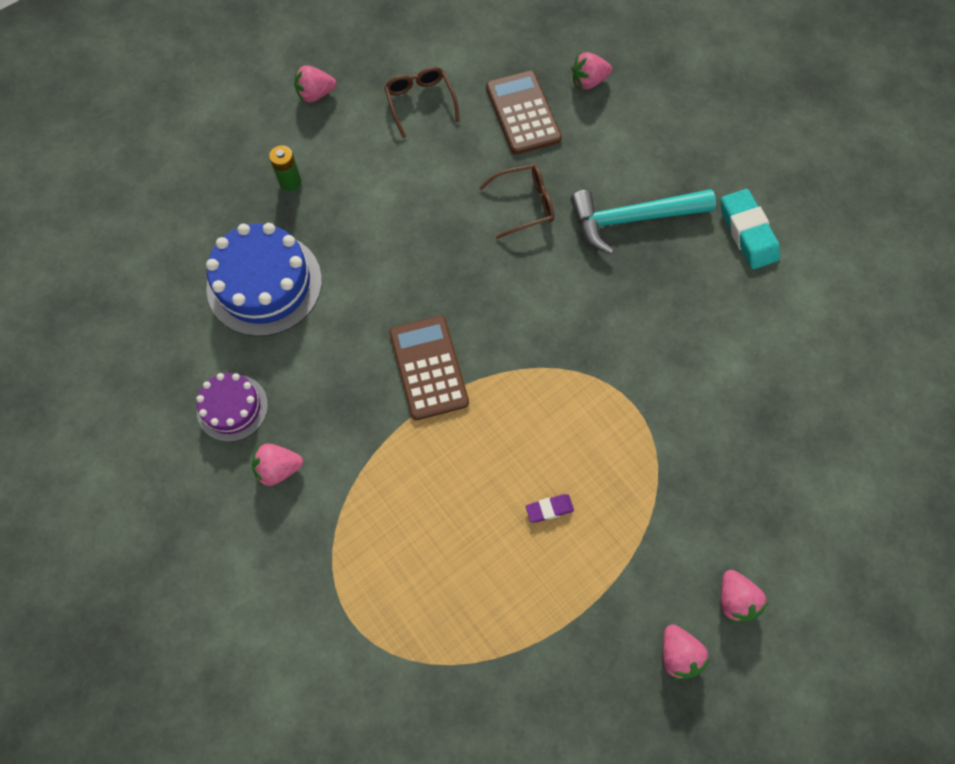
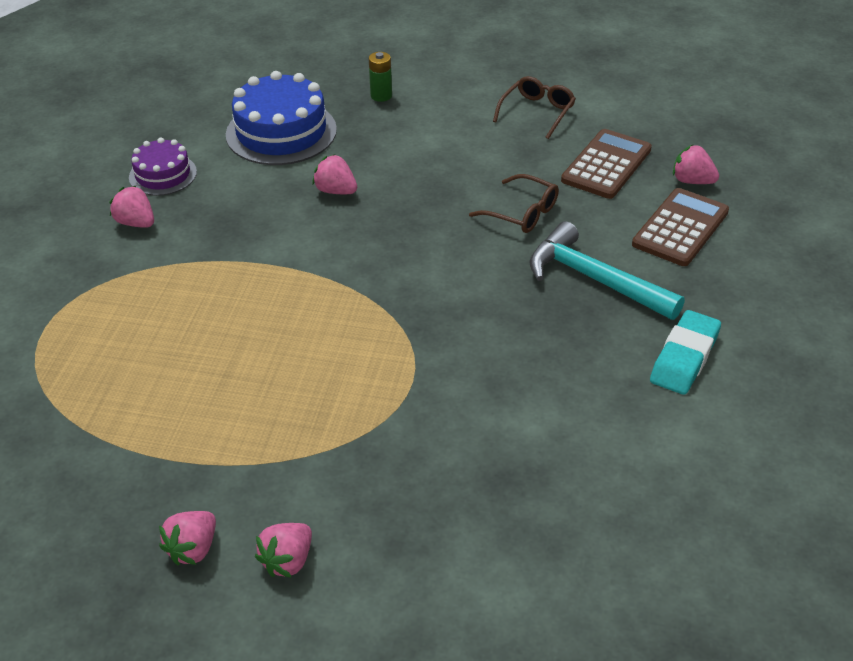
camera: 50 degrees right, 25 degrees down
(315, 94) = (471, 65): pink strawberry -> pink strawberry (336, 191)
(428, 368) = (306, 247): brown calculator -> brown calculator (680, 228)
(549, 509) = (253, 385): purple eraser -> none

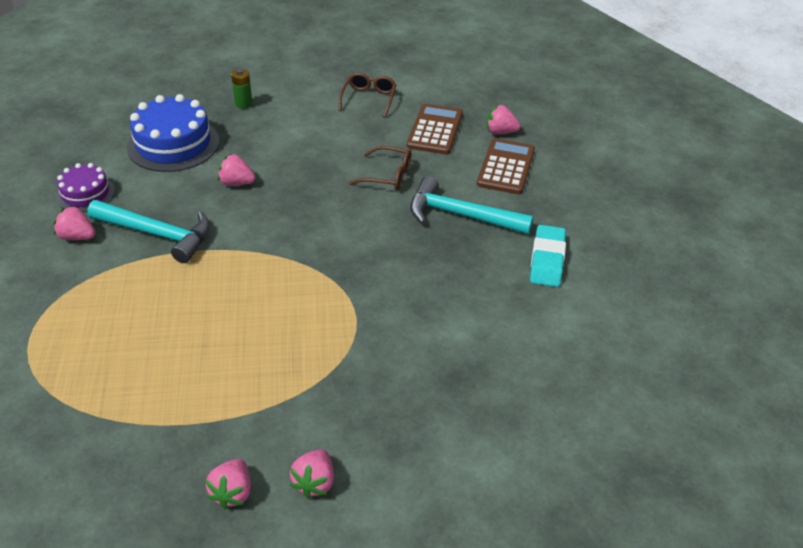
camera: 20 degrees left, 0 degrees up
(223, 236) = (157, 234): none -> turquoise hammer

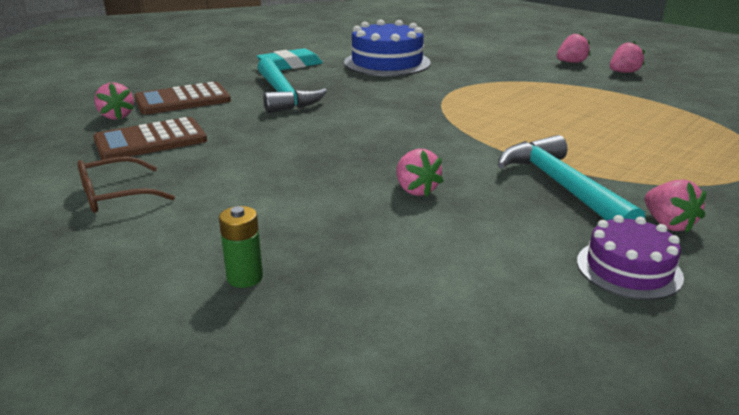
camera: 130 degrees left, 15 degrees down
(173, 144) = (430, 273): blue cake -> blue cake (387, 63)
(388, 175) = (272, 133): brown glasses -> none

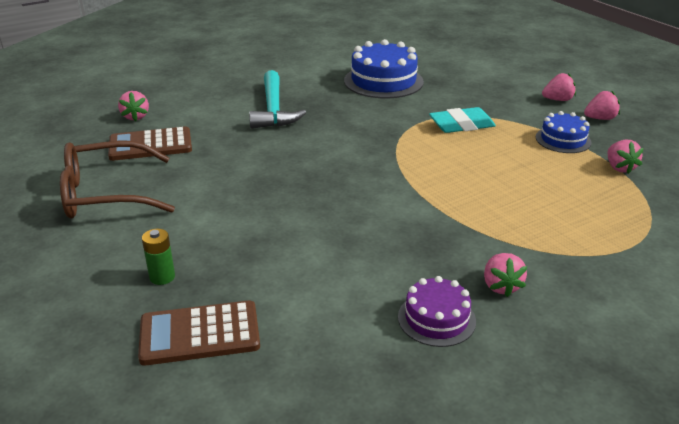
camera: 15 degrees right, 5 degrees up
(115, 195) = (106, 194): brown glasses -> brown glasses, size x1.75
(183, 100) = (192, 105): brown calculator -> brown calculator (199, 334)
(290, 65) = (297, 75): turquoise eraser -> turquoise eraser (461, 125)
(416, 190) = (323, 222): pink strawberry -> pink strawberry (619, 168)
(561, 186) = (442, 237): turquoise hammer -> none
(605, 91) = (563, 140): none -> blue cake

